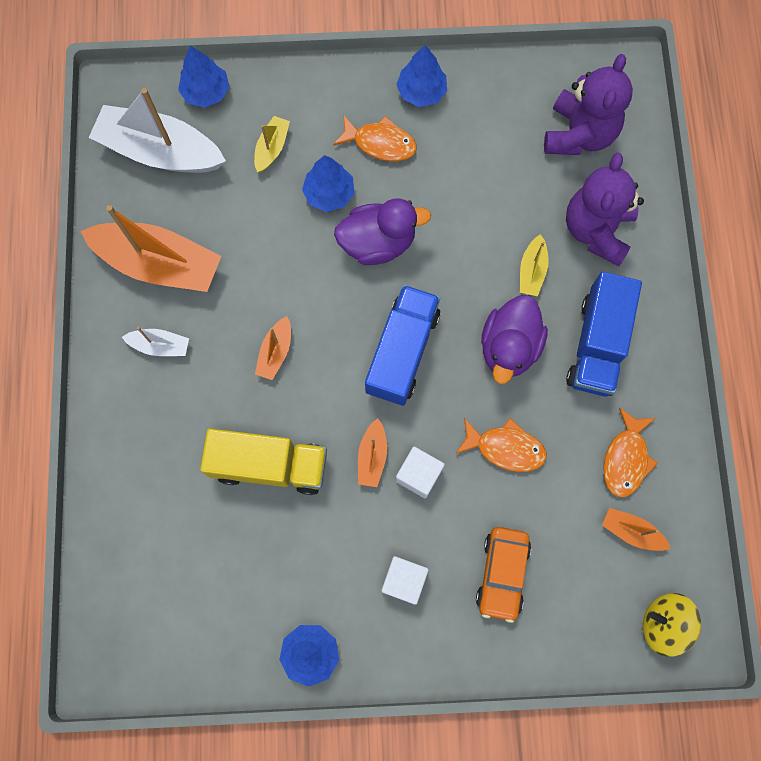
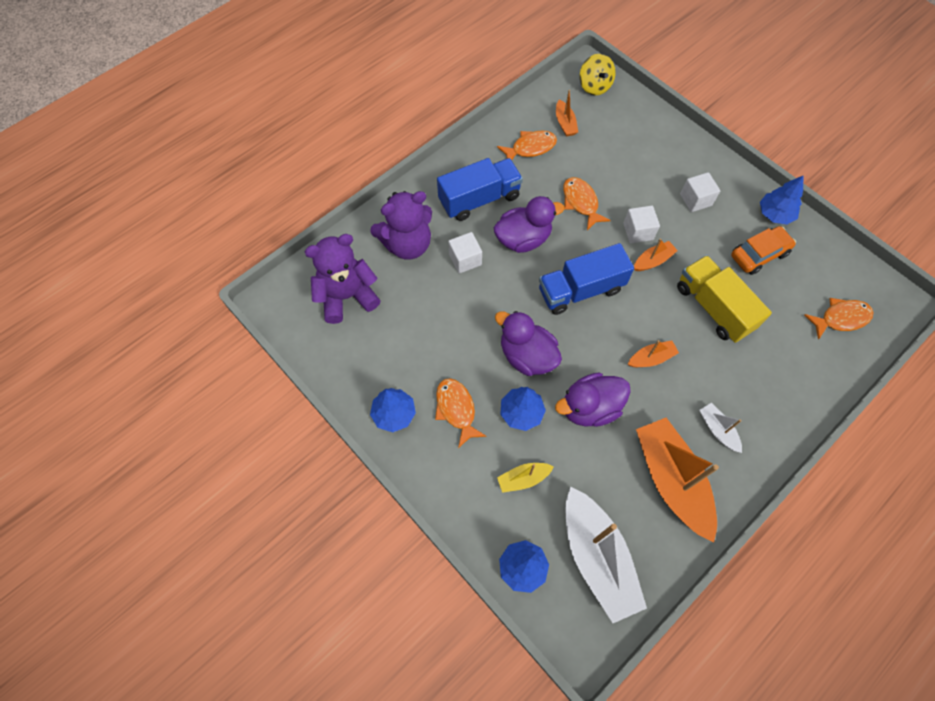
camera: 130 degrees left, 10 degrees down
(143, 585) = (840, 318): none -> orange fish
(281, 254) = (589, 408): none -> purple duck
(502, 574) = (644, 161): orange car -> orange car (759, 254)
(532, 271) = (465, 259): yellow boat -> white cube

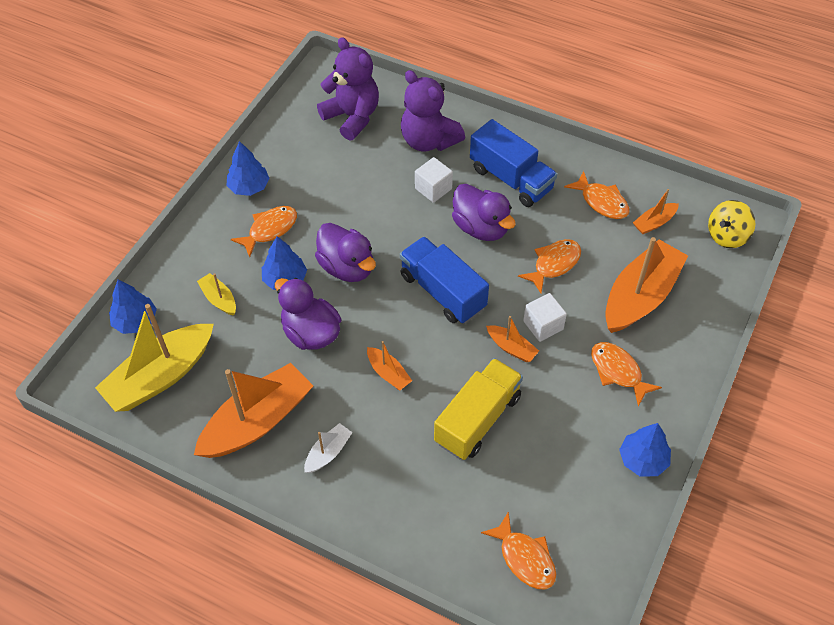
camera: 70 degrees right, 10 degrees down
(527, 356) = (347, 267): purple duck -> purple duck turned 120 degrees clockwise
(597, 557) = (160, 376): white boat -> yellow boat
(631, 159) = (640, 296): none -> orange boat
(695, 200) = (618, 372): white cube -> orange fish
(759, 254) = (573, 452): orange car -> none

